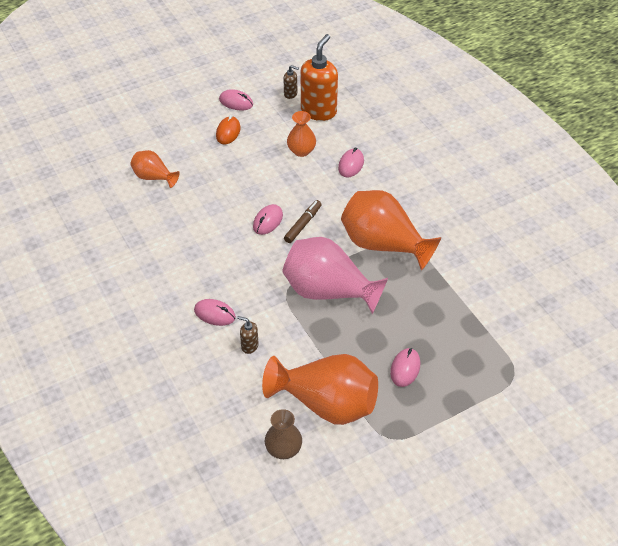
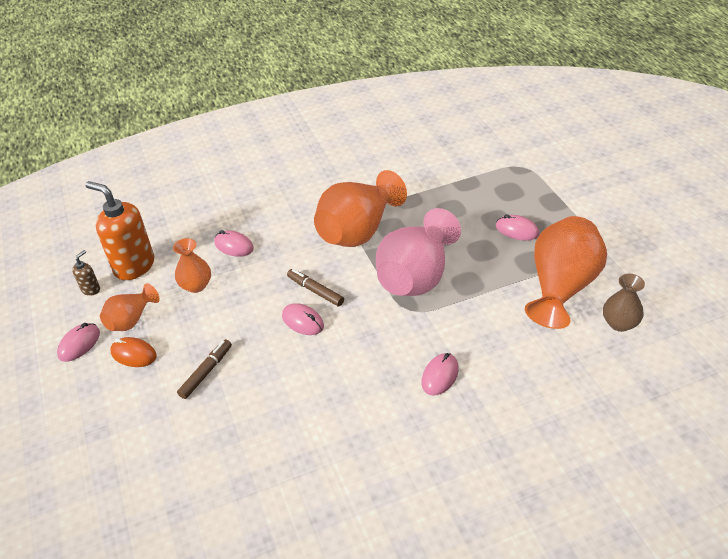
camera: 80 degrees left, 5 degrees down
(154, 177) = (190, 439): orange vase -> orange vase (131, 320)
(213, 174) = (206, 372): none -> brown marker
(249, 346) = (488, 345): brown soap dispenser -> none

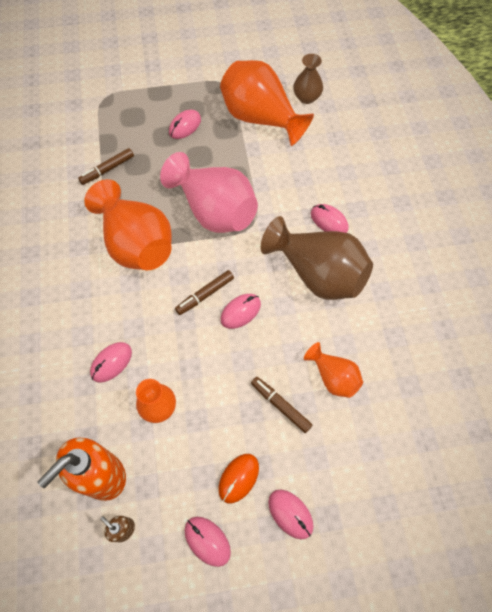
camera: 80 degrees left, 20 degrees up
(101, 399) = (290, 514): none -> pink mouse
(131, 320) = (188, 480): orange vase -> orange vase (333, 377)
(364, 377) = (317, 274): none -> brown vase
(435, 191) = (107, 169): none -> brown marker

